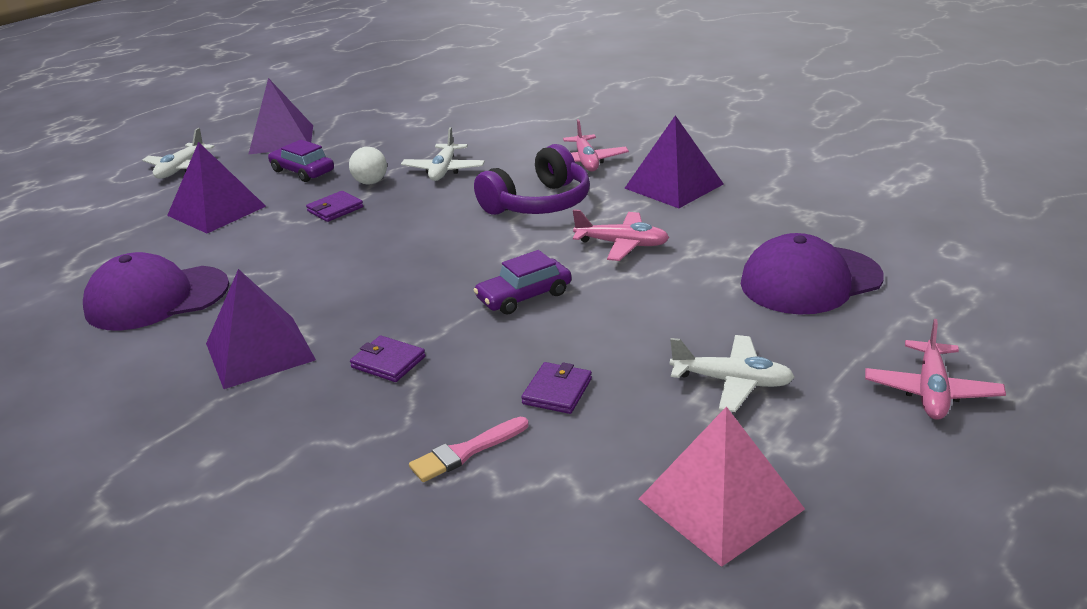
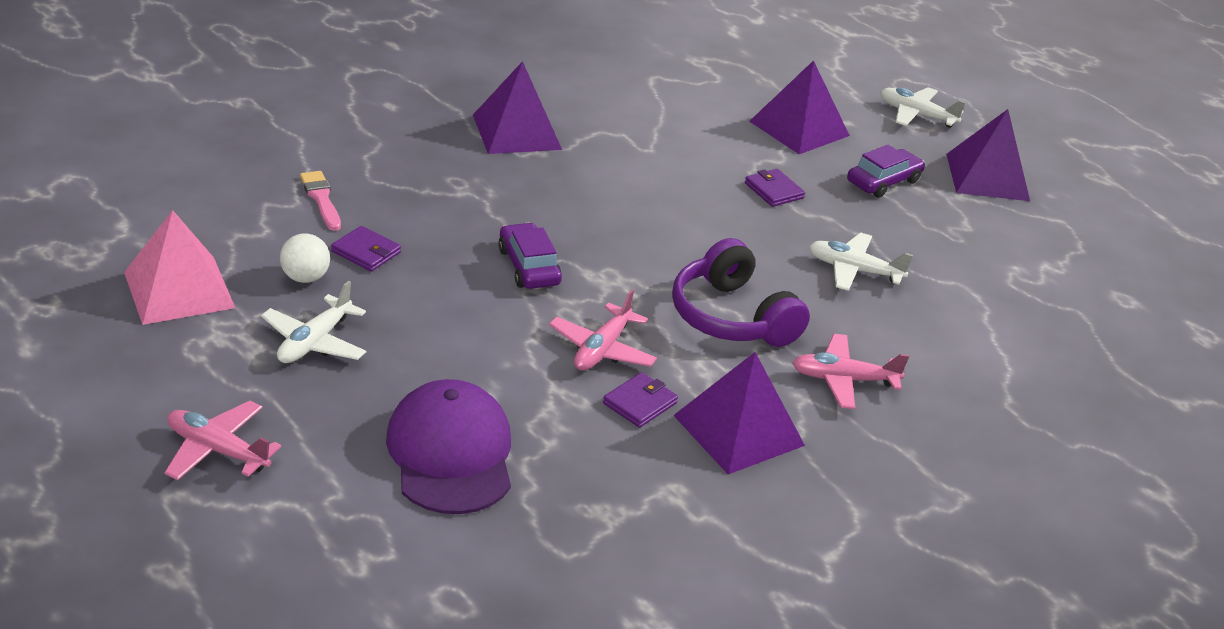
camera: 95 degrees right, 5 degrees up
(157, 298) = (632, 94): purple cap -> none
(370, 182) = (836, 219): white ball -> white ball (305, 278)
(388, 362) = (462, 184): purple wallet -> purple wallet (640, 403)

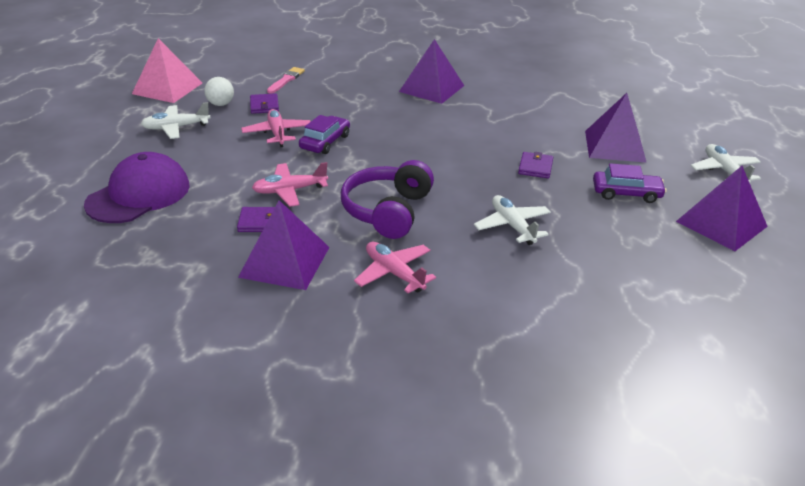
camera: 50 degrees right, 0 degrees up
(217, 450) = (65, 146): pink plane -> pink plane (277, 133)

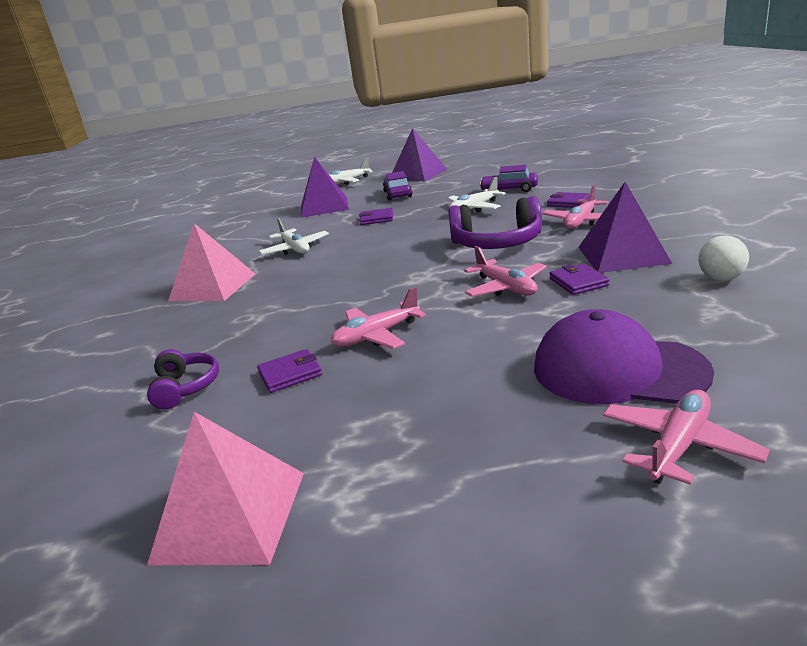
camera: 100 degrees left, 10 degrees down
(66, 186) = (678, 446): none -> pink plane
(176, 128) = (404, 424): white plane -> white plane (295, 249)
(221, 104) = (295, 415): white ball -> white ball (721, 278)
(286, 80) = (185, 388): pink brush -> purple headphones
(325, 142) = (382, 302): purple car -> purple car (509, 190)
(431, 88) = (213, 287): purple pyramid -> pink pyramid
(469, 289) = (568, 202): none -> purple wallet

